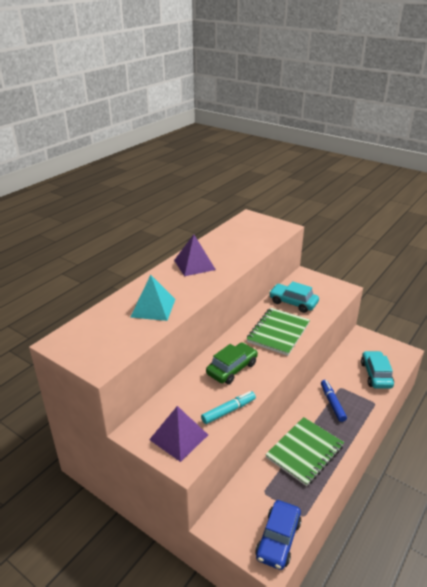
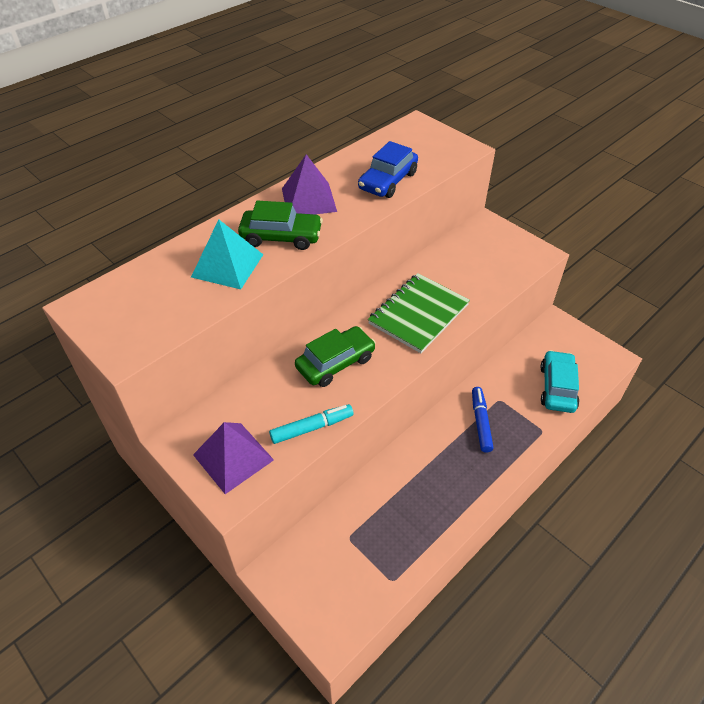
camera: 10 degrees right, 15 degrees up
(184, 287) = (281, 237): none -> green car
(278, 539) = (349, 607): blue car -> blue car (388, 181)
(293, 303) = (455, 268): turquoise car -> none
(304, 452) = (420, 489): green notebook -> none

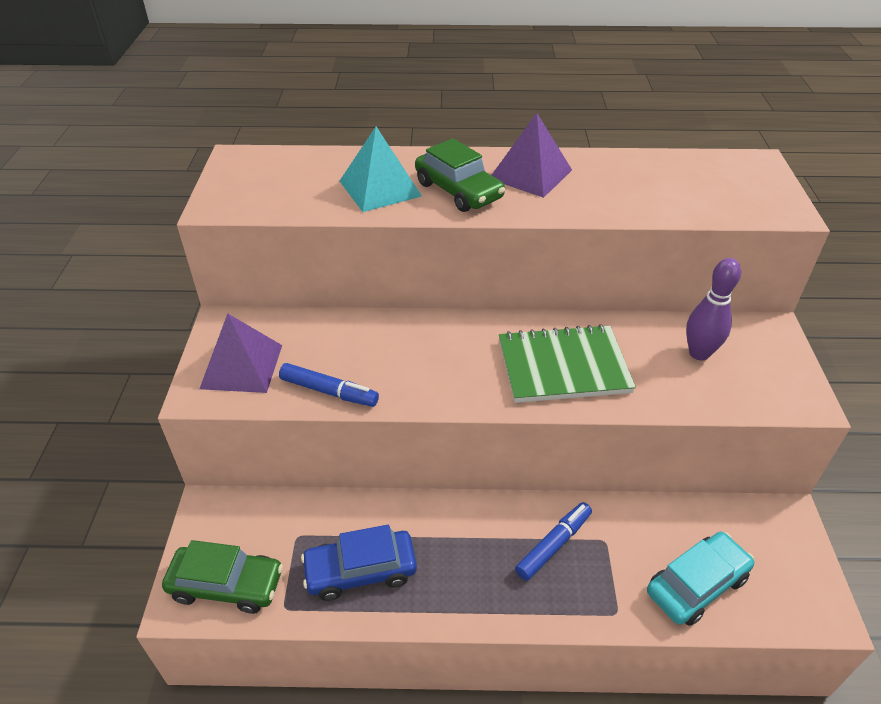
camera: 45 degrees right, 5 degrees down
(312, 428) = (329, 391): turquoise marker -> blue marker
(335, 363) = (422, 354): green car -> green car (226, 585)
(388, 181) = (639, 198): blue car -> blue car (360, 571)
(471, 260) = (699, 353): none -> purple bowling pin

